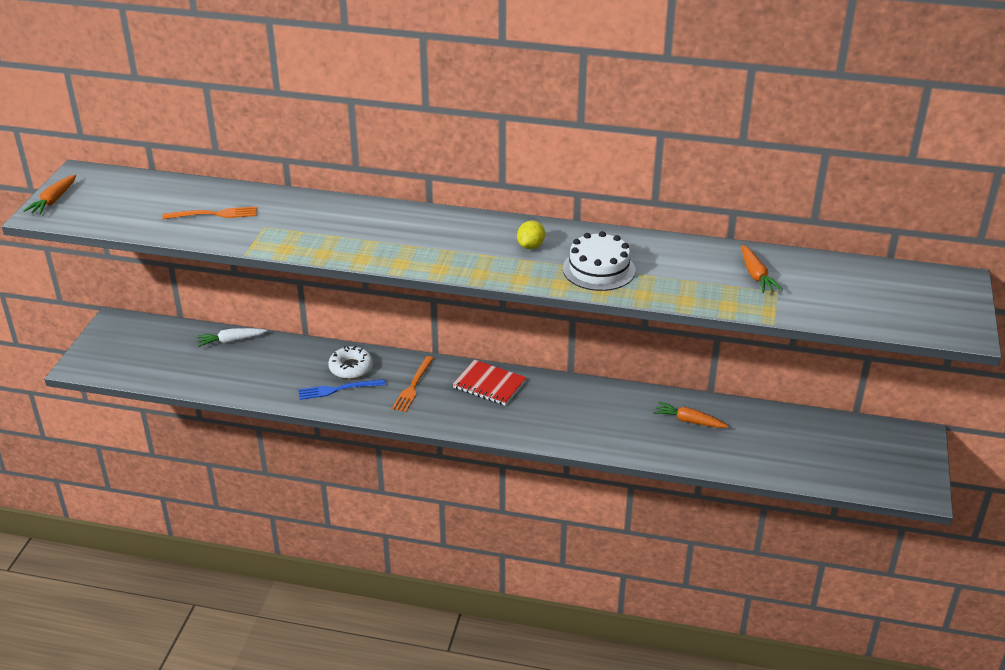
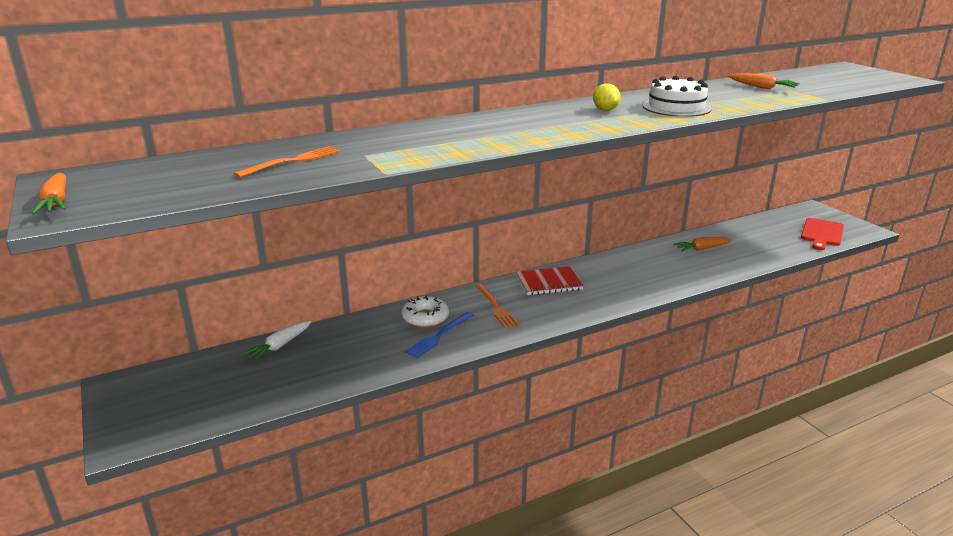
camera: 40 degrees left, 10 degrees down
(857, 470) = (822, 233): none -> red cutting board

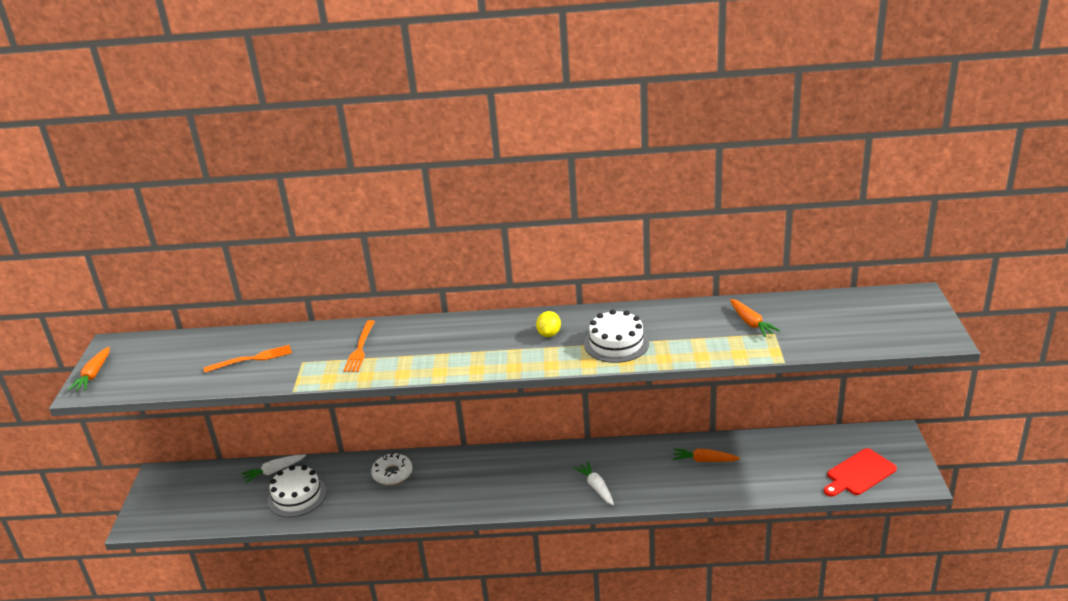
camera: 30 degrees right, 5 degrees up
(331, 360) = (297, 496): none -> white cake
(439, 336) = (387, 496): blue fork -> none
(496, 307) = (454, 479): orange fork -> orange fork (360, 348)
(549, 283) = (521, 463): red notebook -> none
(637, 284) = (596, 487): none -> white carrot

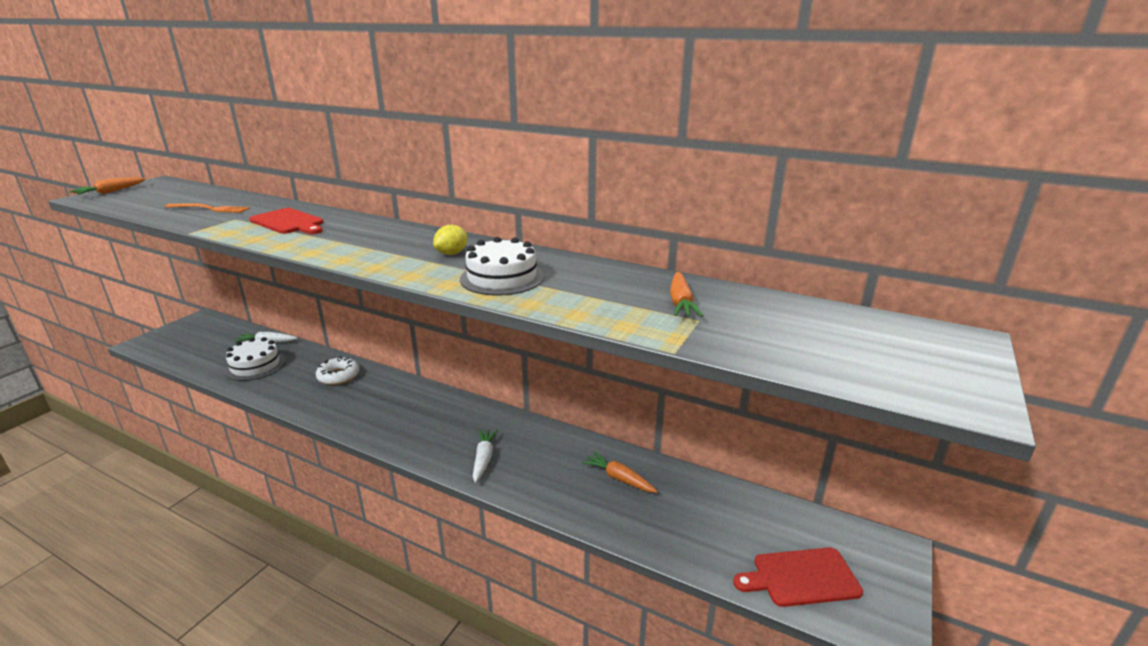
camera: 25 degrees right, 5 degrees down
(360, 348) = (289, 222): orange fork -> red cutting board

